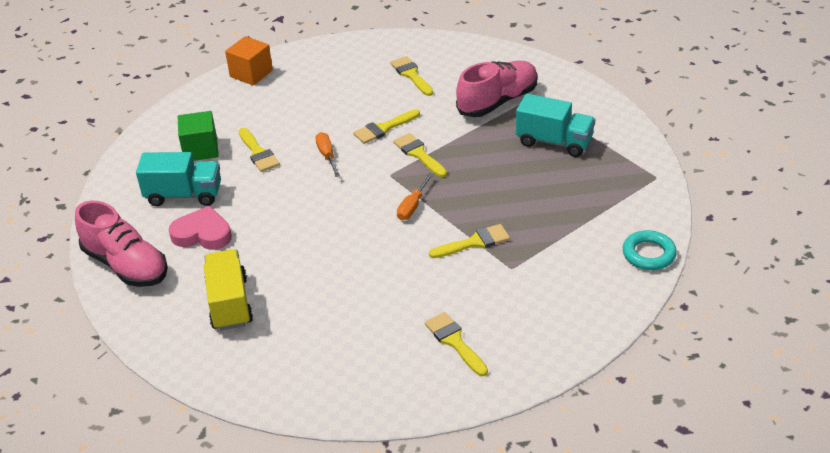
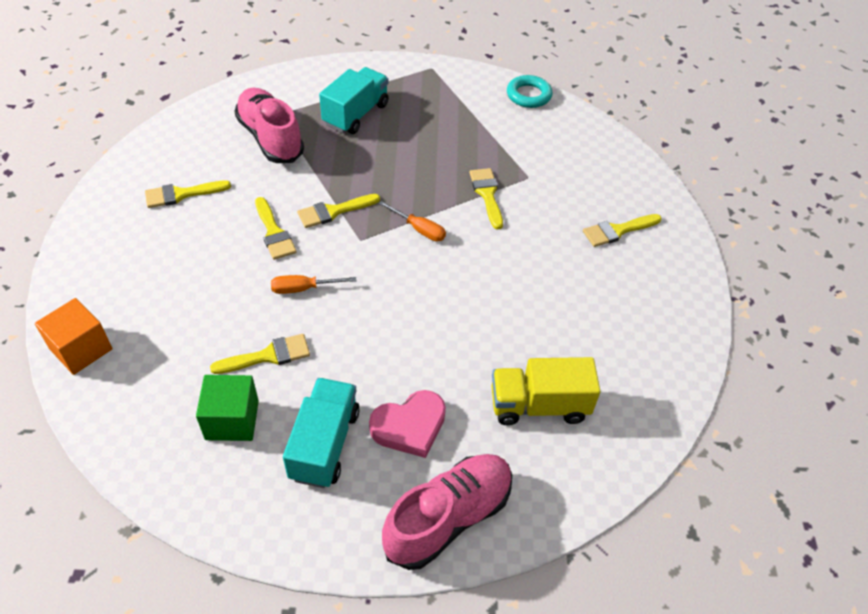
camera: 85 degrees left, 10 degrees up
(202, 234) = (409, 426): pink heart -> pink heart turned 135 degrees counterclockwise

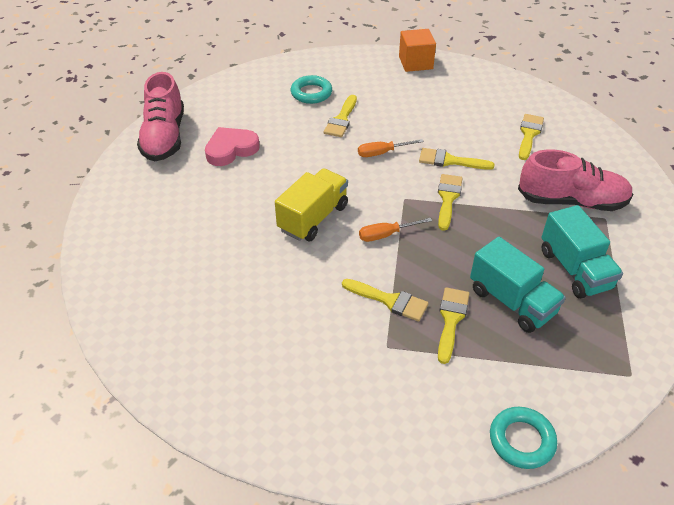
camera: 130 degrees right, 5 degrees down
(232, 420) = (311, 93): green cube -> turquoise ring
(303, 289) = (382, 153): orange screwdriver -> orange screwdriver turned 135 degrees counterclockwise
(324, 444) = (259, 116): turquoise truck -> turquoise truck (512, 301)
(409, 426) = (231, 149): pink heart -> pink heart turned 45 degrees clockwise
(539, 405) = (176, 209): yellow truck -> yellow truck (313, 218)
(617, 231) = (261, 367): yellow brush -> yellow brush (451, 320)

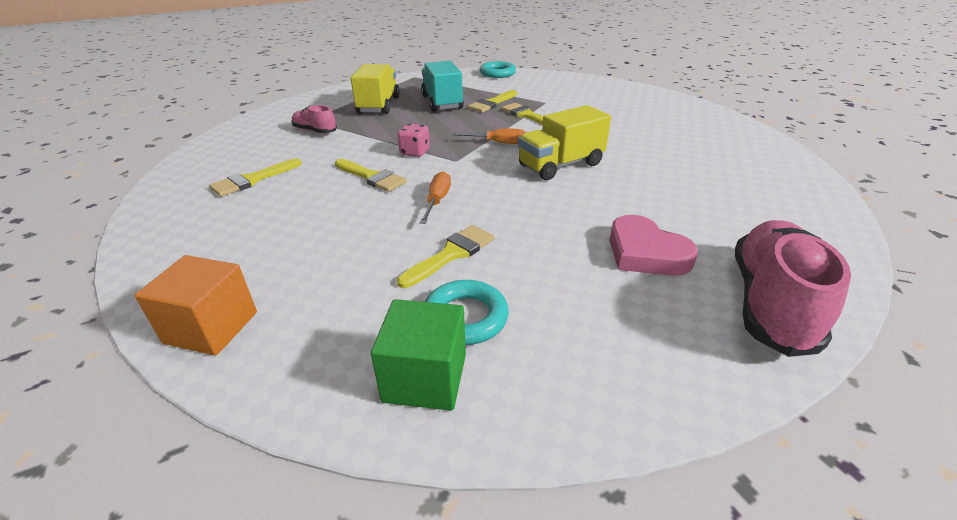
camera: 155 degrees left, 10 degrees down
(231, 149) = (645, 253): pink heart -> pink heart turned 60 degrees clockwise
(312, 71) = (425, 378): none -> green cube
(382, 153) = (437, 201): orange screwdriver -> orange screwdriver turned 90 degrees counterclockwise
(448, 198) = (415, 152): yellow brush -> pink dice
(571, 201) = (315, 131): pink shoe -> pink shoe, size x0.53
(575, 269) = (378, 105): turquoise truck -> yellow truck

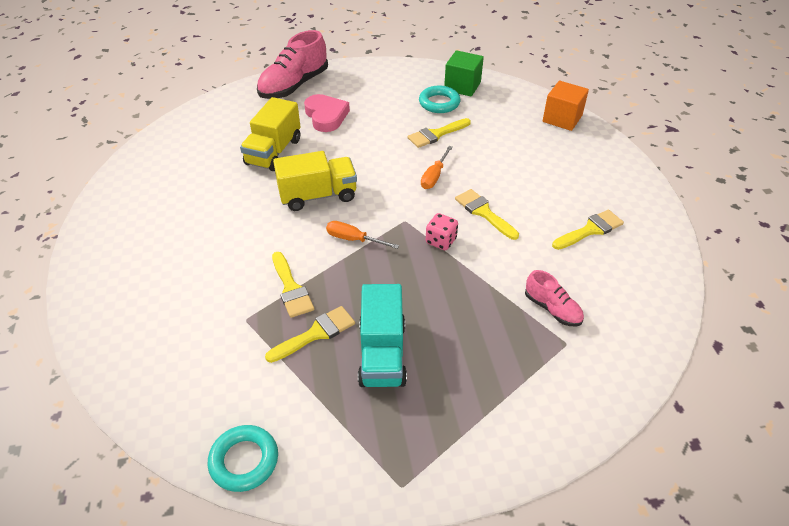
camera: 165 degrees left, 10 degrees up
(378, 105) = (474, 366): yellow truck -> yellow truck (274, 152)

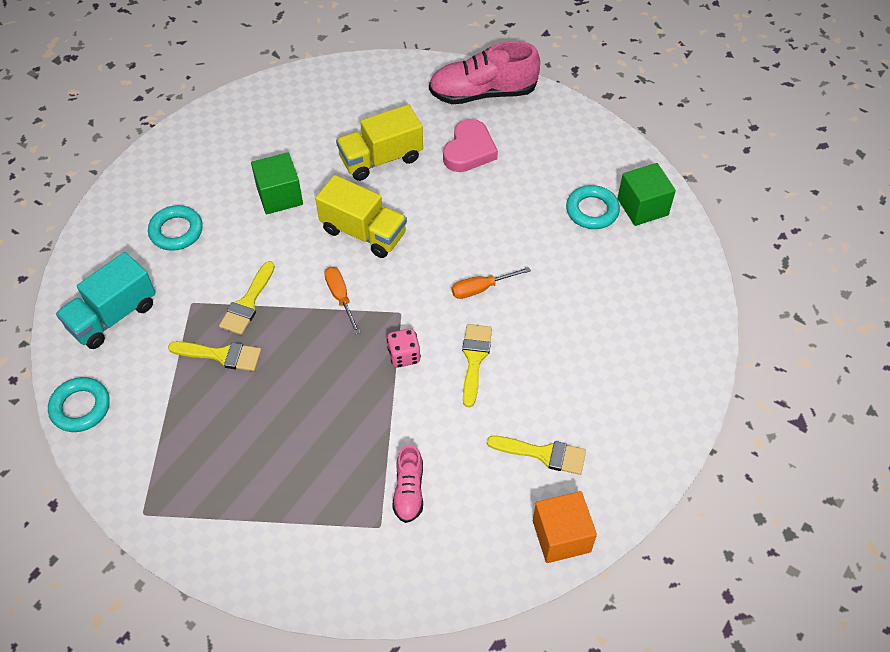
camera: 45 degrees right, 10 degrees up
(170, 285) = (176, 231): none -> turquoise ring
(227, 213) = (279, 196): none -> green cube
(382, 354) = (244, 411): turquoise truck -> turquoise truck (113, 316)
(436, 134) = (541, 245): yellow brush -> none
(562, 118) = (692, 321): orange cube -> orange cube (561, 536)

